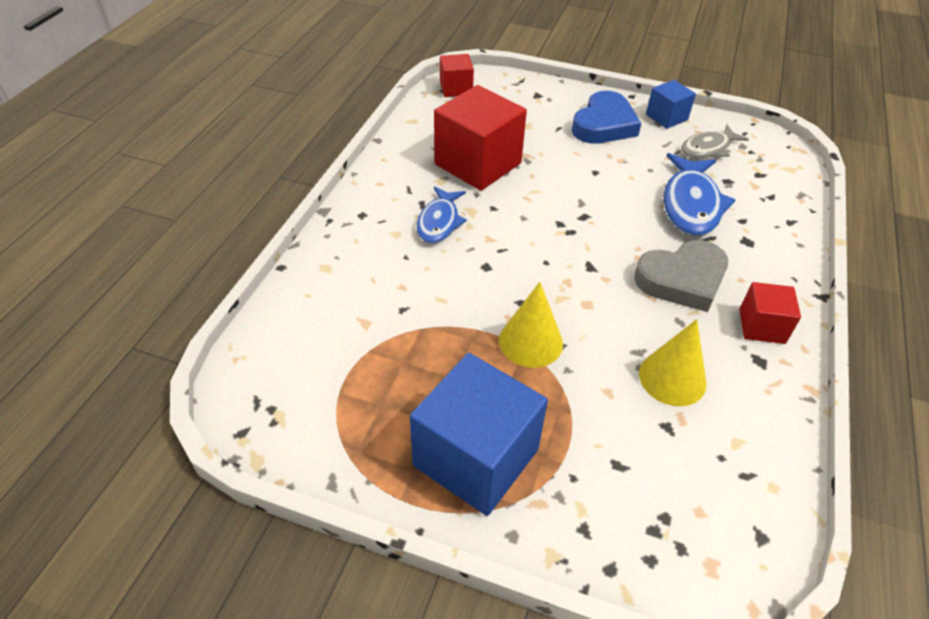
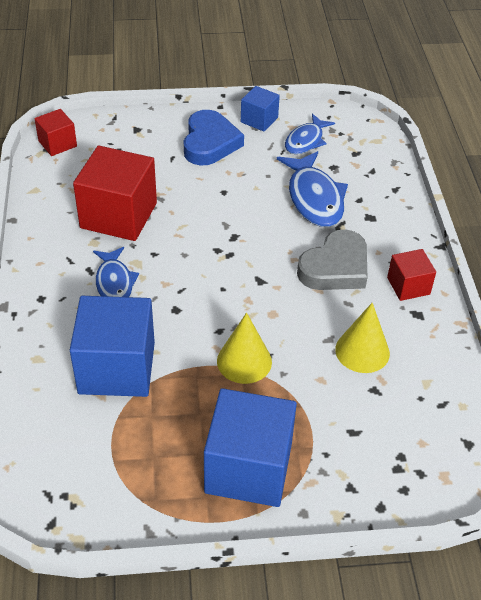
camera: 25 degrees left, 0 degrees up
(395, 302) = (117, 368): none -> blue cube
(708, 148) = (306, 141): grey fish -> blue fish

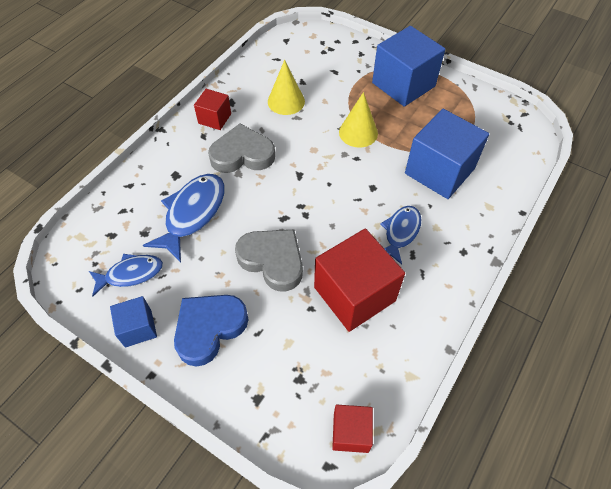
camera: 140 degrees left, 10 degrees up
(209, 202) = (272, 260): none -> grey heart

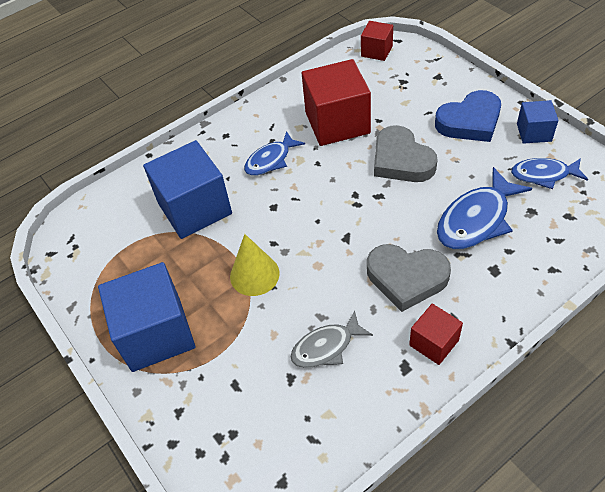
camera: 155 degrees left, 5 degrees down
(286, 101) = (326, 347): yellow cone -> grey fish

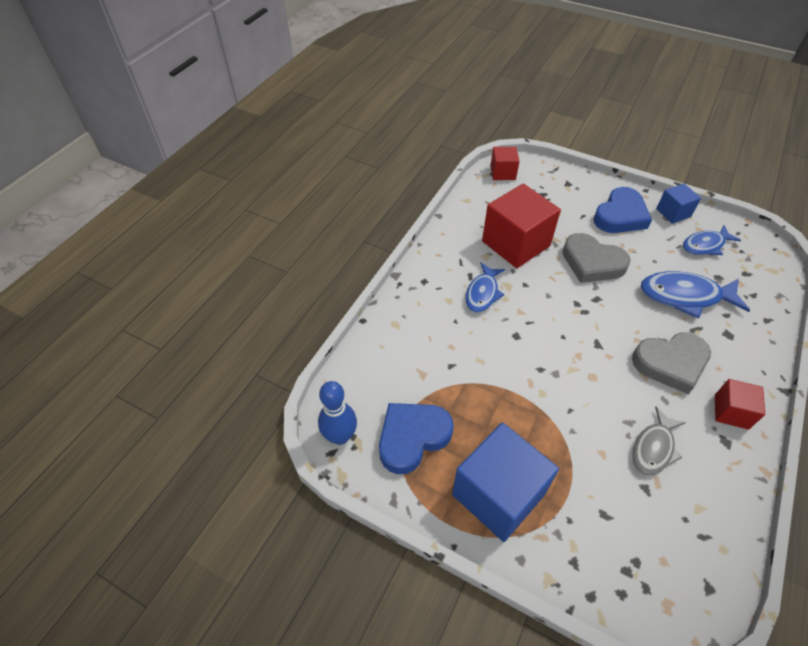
camera: 30 degrees left, 0 degrees up
(65, 243) = (340, 436): none -> blue bowling pin
(120, 263) = (412, 437): none -> blue heart
(194, 208) = (446, 359): blue cube -> none
(254, 274) = (546, 404): yellow cone -> none
(476, 219) = (685, 296): blue fish -> blue fish turned 75 degrees clockwise

